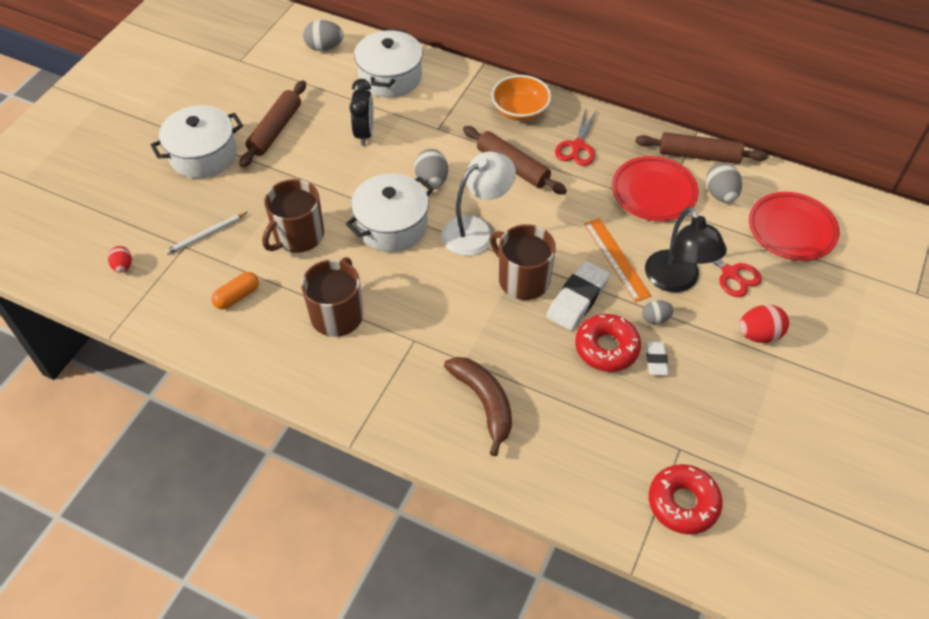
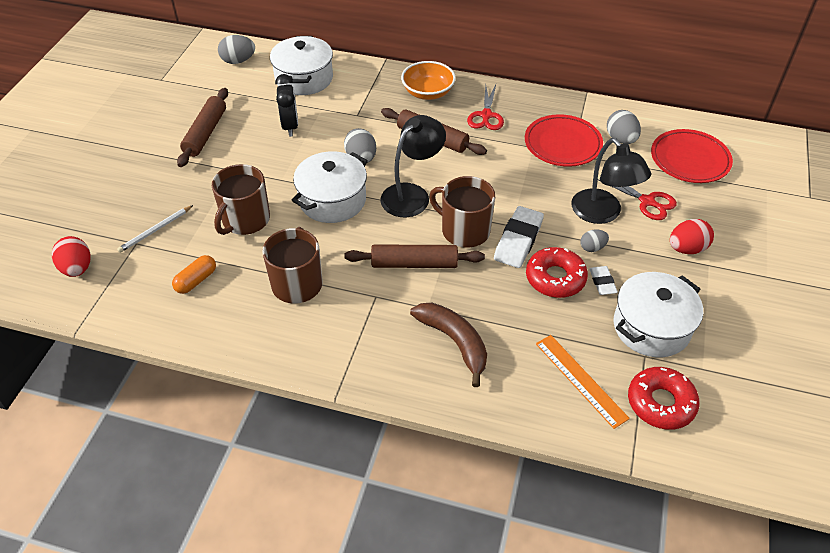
camera: 10 degrees left, 5 degrees down
(123, 266) = (77, 268): red egg -> red egg, size x1.59
(203, 155) = (140, 162): white pot -> white pot (651, 327)
(476, 230) = (412, 194): white lamp -> black lamp
(616, 259) = (544, 202): orange ruler -> orange ruler (581, 380)
(699, 155) = (594, 110): brown rolling pin -> brown rolling pin (414, 264)

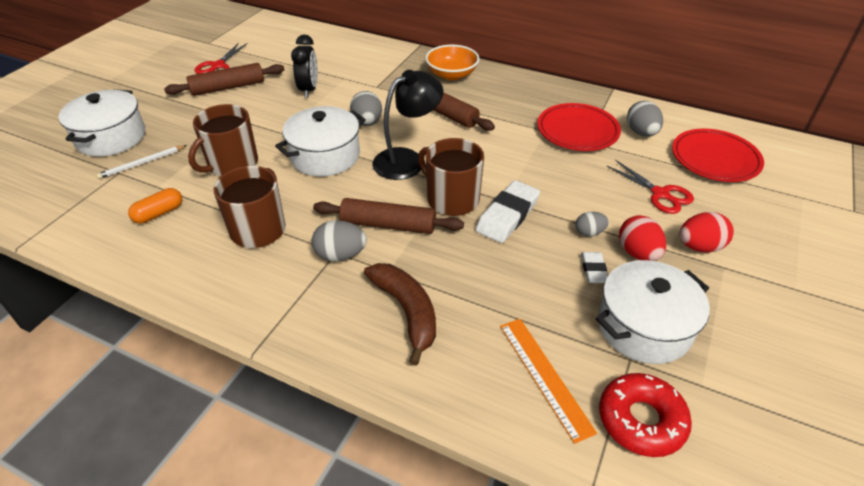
camera: 10 degrees right, 5 degrees down
(77, 268) = (51, 188): red egg -> red egg (637, 253)
(205, 133) = (228, 87): brown rolling pin -> brown rolling pin turned 45 degrees clockwise
(238, 61) = (283, 35): grey egg -> grey egg (340, 255)
(304, 78) = (337, 53): white pot -> white pot (111, 138)
(486, 115) = (504, 98): red scissors -> red scissors (218, 66)
(555, 278) = (540, 259): red donut -> none
(602, 214) = (607, 200): black lamp -> none

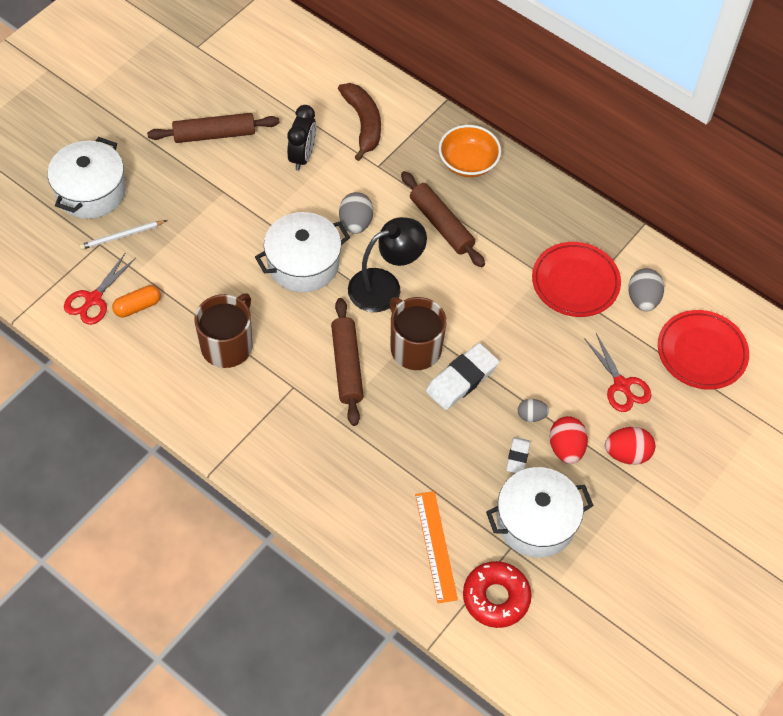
camera: 10 degrees right, 15 degrees up
(218, 66) = (206, 93): red scissors -> red scissors (93, 299)
(232, 164) = (209, 255): brown mug -> none
(340, 255) = (296, 391): grey egg -> none
(388, 225) = (347, 366): brown rolling pin -> brown rolling pin turned 60 degrees clockwise
(407, 312) = (341, 463): brown banana -> brown banana (363, 124)

